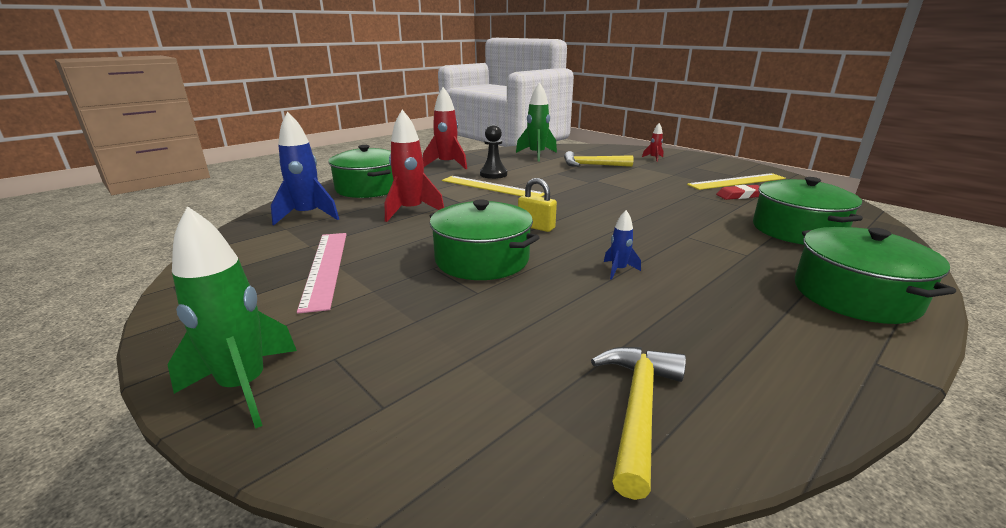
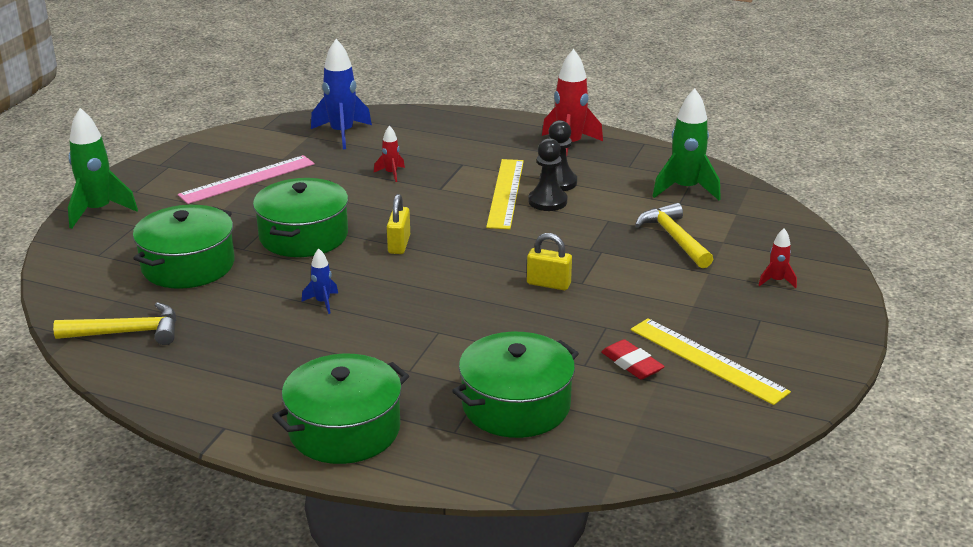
camera: 65 degrees right, 5 degrees up
(369, 188) = (440, 132): green pot -> green pot (188, 265)
(411, 211) = (391, 174): red rocket -> red rocket, size x0.50
(516, 180) = (547, 201): none -> black pawn
(630, 197) = (548, 284): none -> yellow padlock

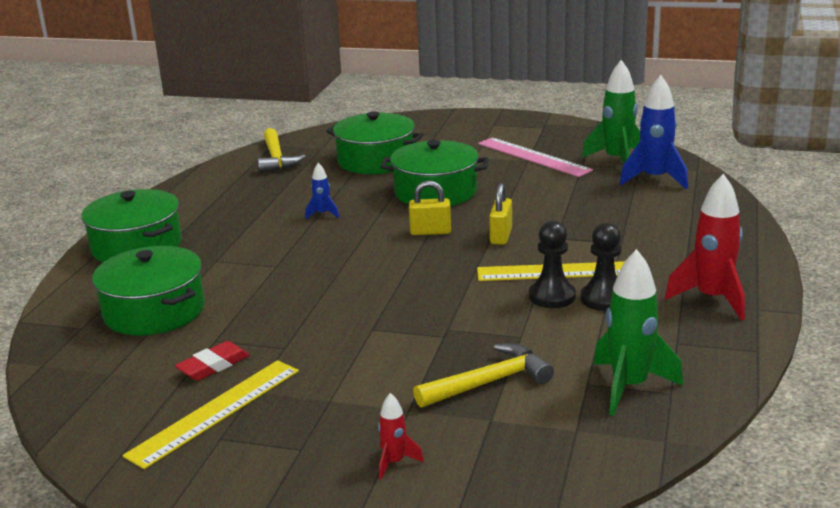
camera: 85 degrees right, 5 degrees down
(98, 211) = (455, 120): green rocket -> green rocket (617, 160)
(391, 174) = (577, 211): red rocket -> none
(548, 284) = (367, 310): yellow padlock -> yellow padlock (501, 236)

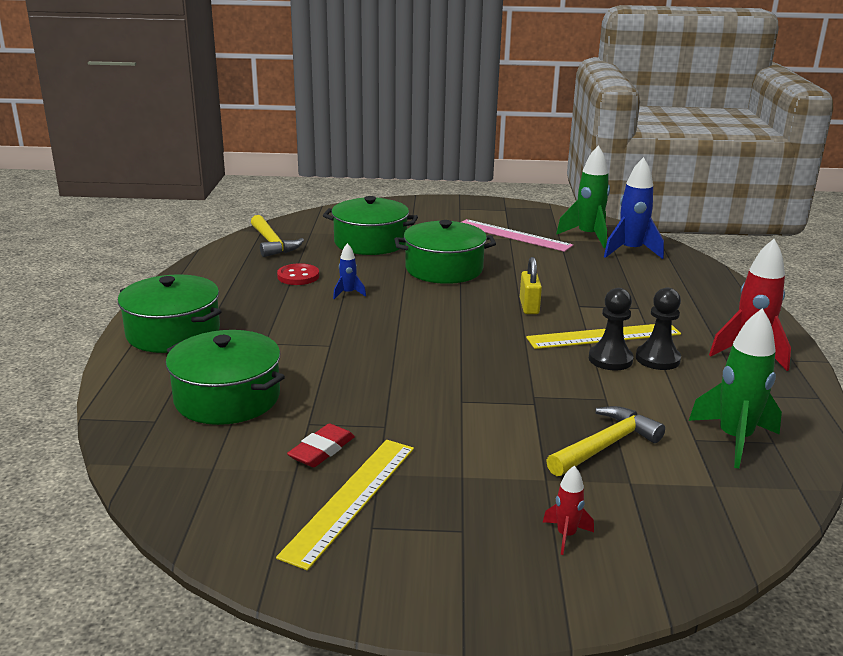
camera: 15 degrees left, 0 degrees up
(283, 194) = (298, 276): none -> red button
(430, 232) = (461, 305): yellow padlock -> none

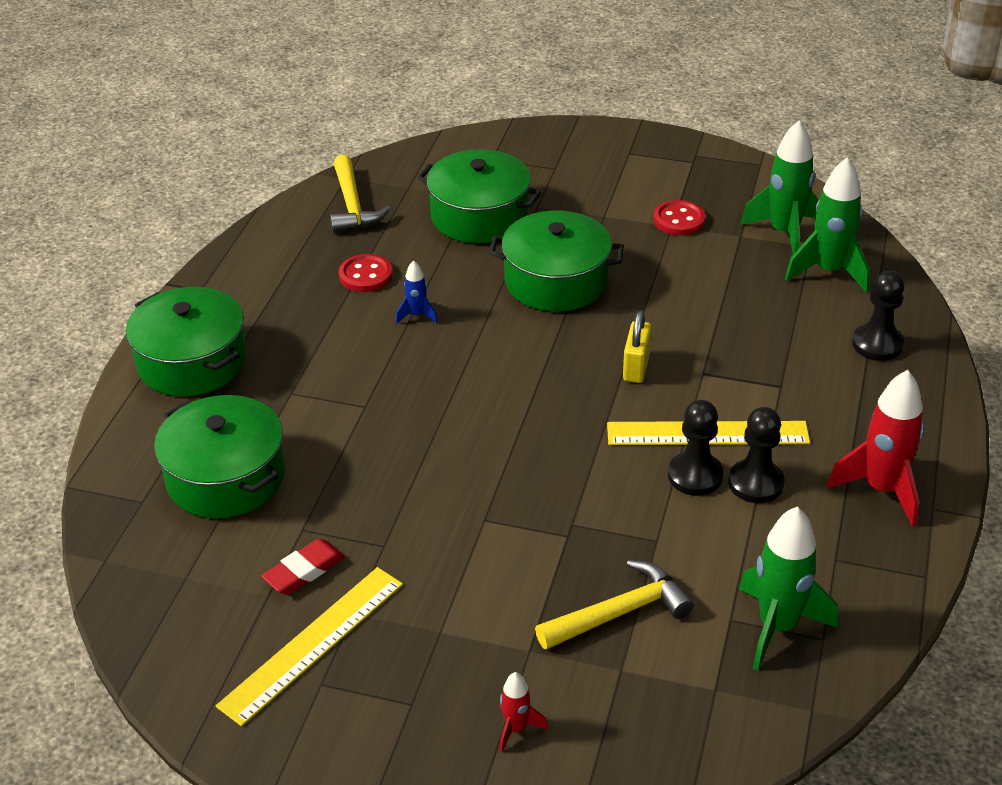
camera: 15 degrees right, 15 degrees up
(513, 235) = (679, 220): pink ruler -> red button
(630, 251) = (829, 272): blue rocket -> green rocket
(688, 282) = (877, 344): none -> black pawn

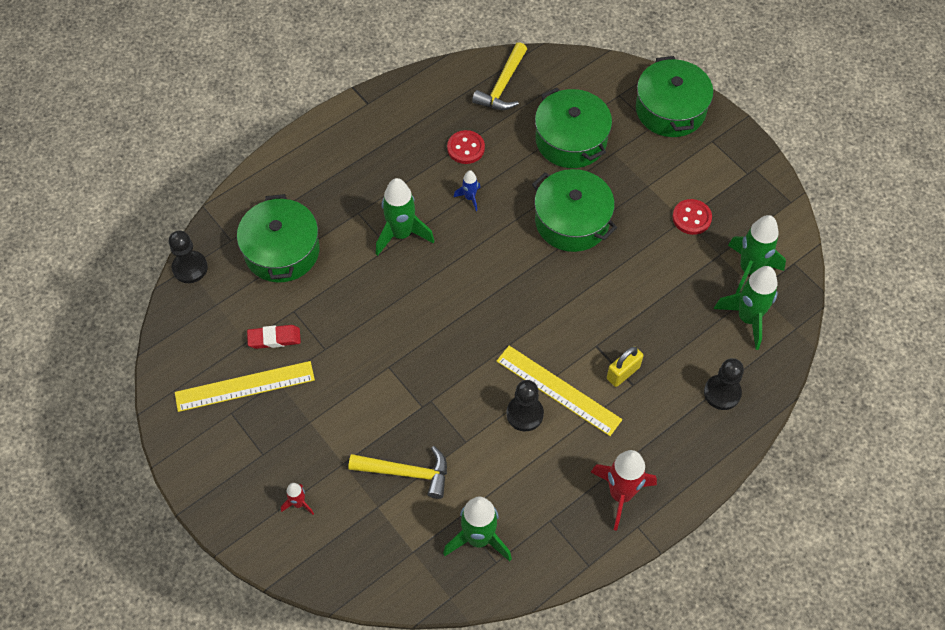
camera: 35 degrees right, 20 degrees up
(192, 362) = (323, 157): green pot -> green pot (670, 109)
(368, 386) = (401, 234): none -> green rocket
(636, 367) = (561, 316): yellow padlock -> yellow padlock (623, 373)
(755, 483) = (553, 441): black pawn -> black pawn (190, 268)

